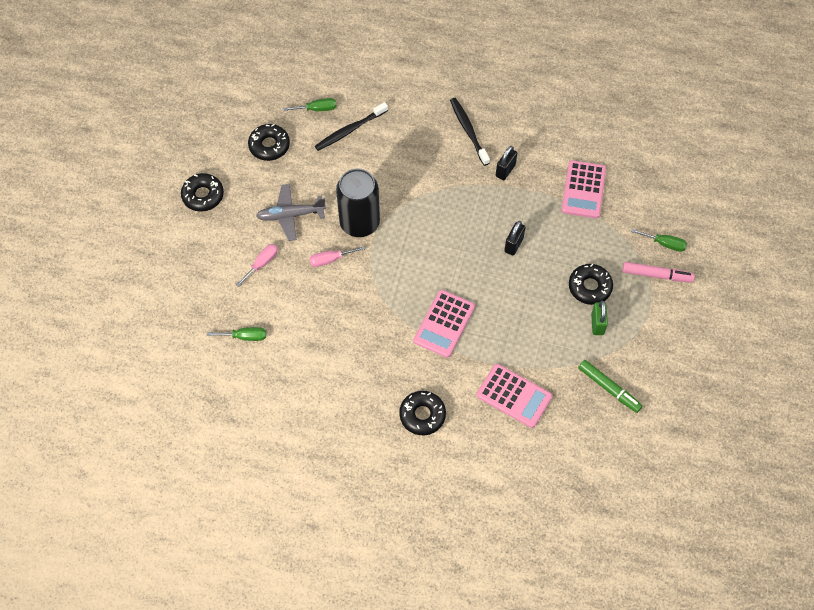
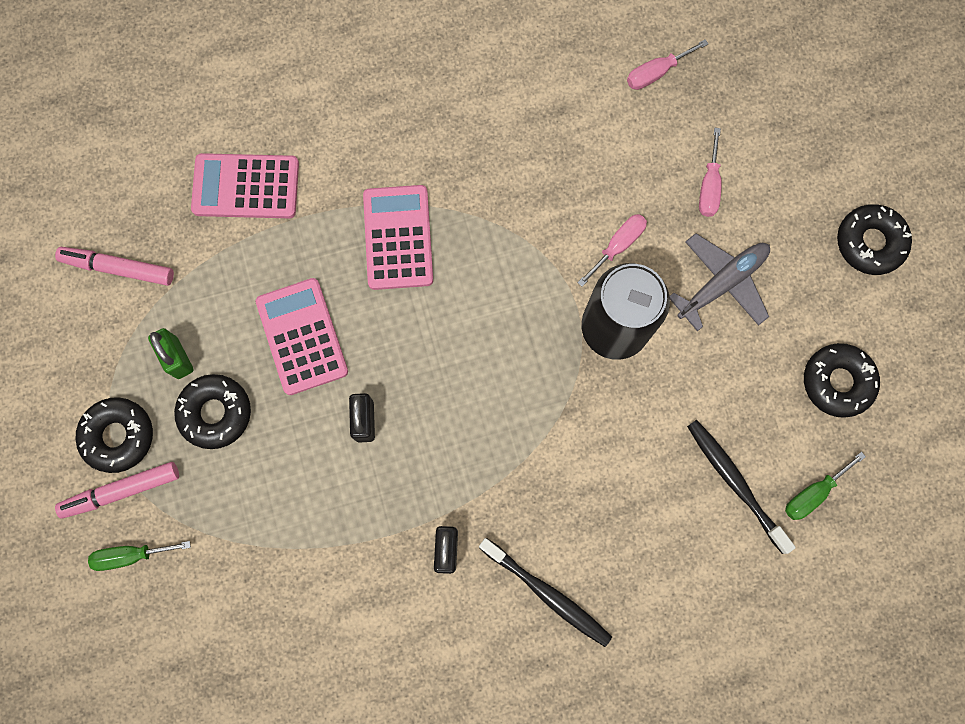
camera: 150 degrees right, 15 degrees up
(245, 336) = (656, 73): green screwdriver -> pink screwdriver
(350, 130) = (735, 483): black toothbrush -> black toothbrush turned 60 degrees counterclockwise
(422, 415) = (355, 96): black donut -> black donut (118, 436)
(583, 190) = (303, 585): pink calculator -> pink calculator (302, 336)
(609, 388) = (118, 268): green marker -> pink marker

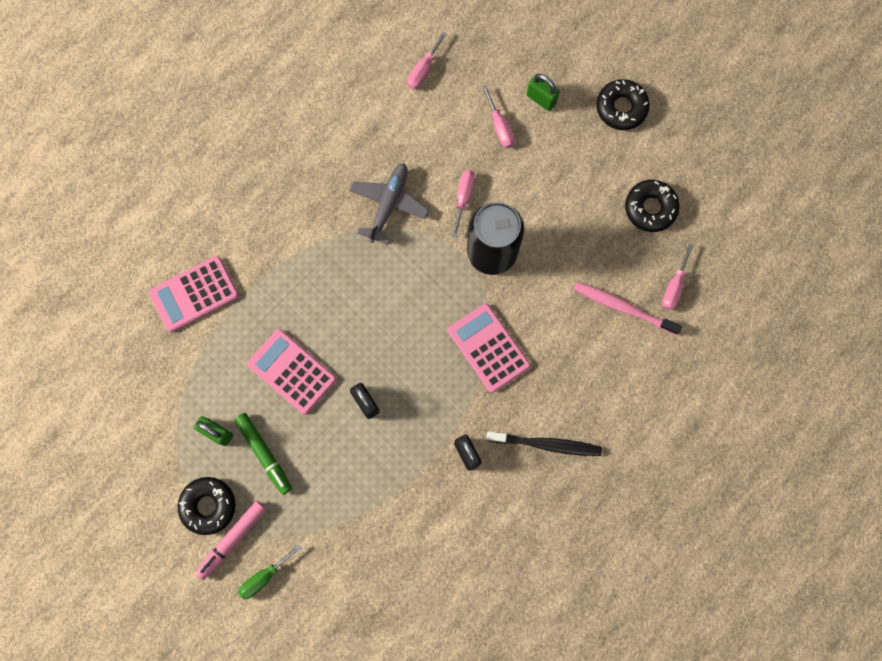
camera: 30 degrees left, 0 degrees up
(118, 268) = (140, 396): pink marker -> none
(215, 413) = (264, 453): black donut -> green marker
(398, 238) = (317, 271): pink calculator -> pink calculator (488, 348)
(722, 283) = (543, 185): grey plane -> grey plane (388, 204)
(735, 483) = (623, 307): black toothbrush -> pink toothbrush
(777, 180) = (541, 99): none -> green padlock
(813, 493) = (674, 286): green screwdriver -> pink screwdriver

